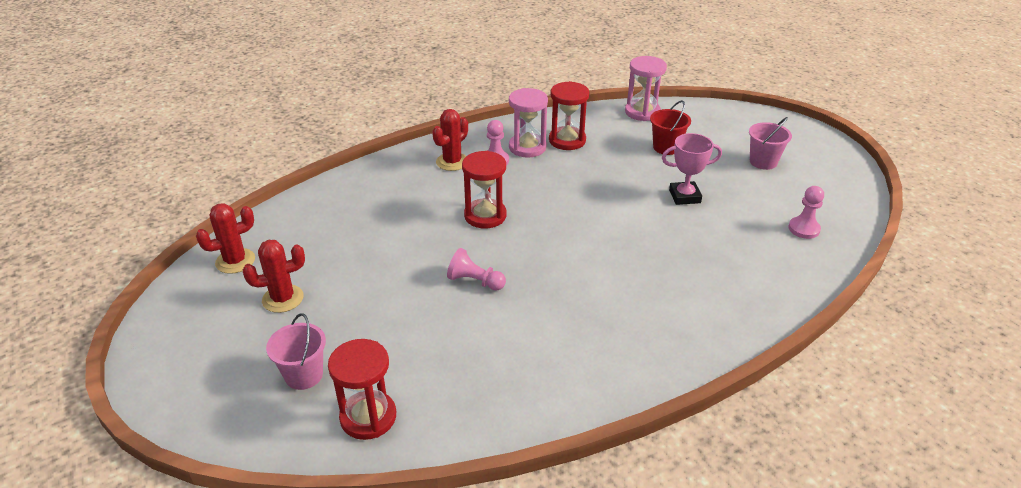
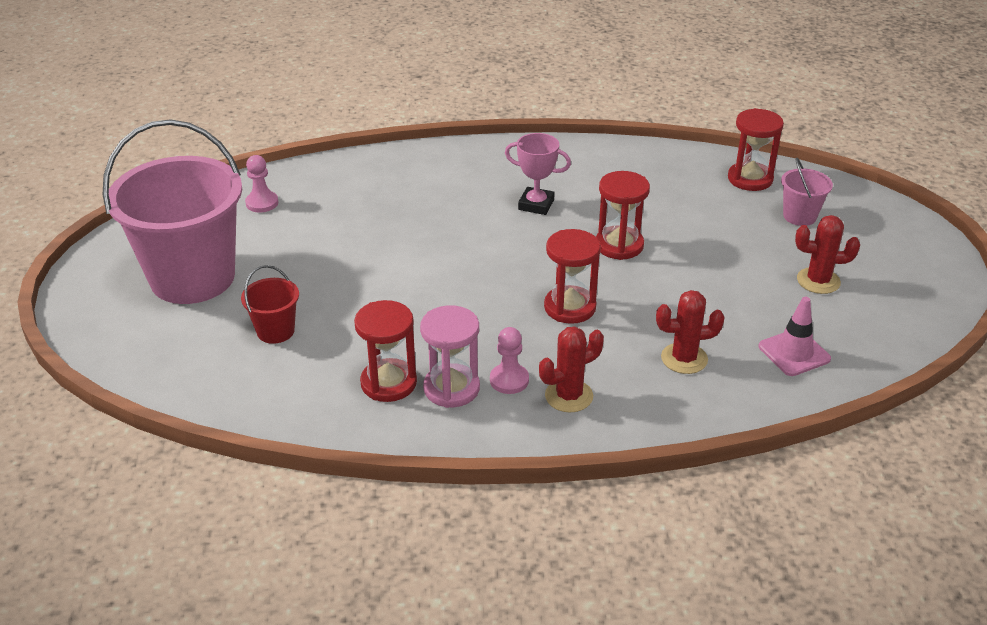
camera: 155 degrees left, 0 degrees up
(235, 261) = (874, 335): red cactus -> red cactus (684, 359)
(302, 229) = (794, 353): none -> pink traffic cone
(475, 281) = (619, 245): pink pawn -> red hourglass
(642, 112) = (235, 399): pink hourglass -> none
(684, 196) = (332, 265): pink trophy -> pink trophy (536, 205)
(763, 162) = (192, 278): pink bucket -> pink bucket, size x2.37

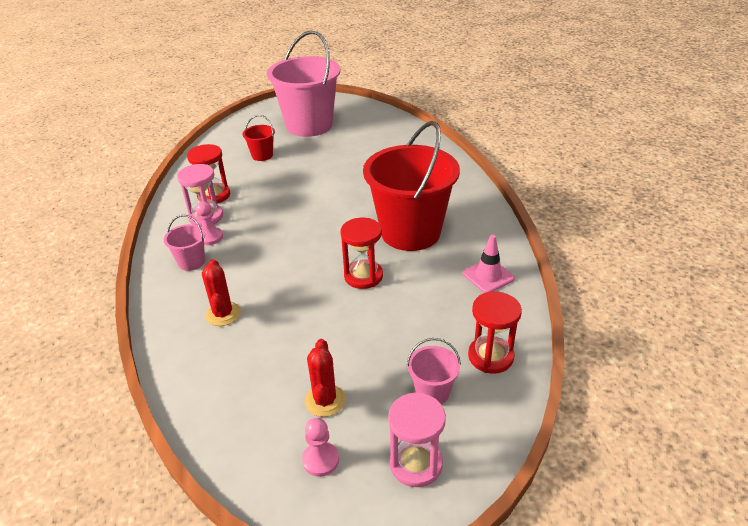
camera: 85 degrees right, 0 degrees up
(262, 203) = (385, 132): pink pawn -> pink pawn (320, 460)
(536, 205) = (410, 232): pink trophy -> red bucket
(569, 396) = (191, 262): red cactus -> pink bucket
(570, 307) = (284, 256): red hourglass -> none
(794, 353) = (224, 378): pink traffic cone -> pink traffic cone (488, 276)
(884, 233) = (416, 464): none -> pink hourglass

